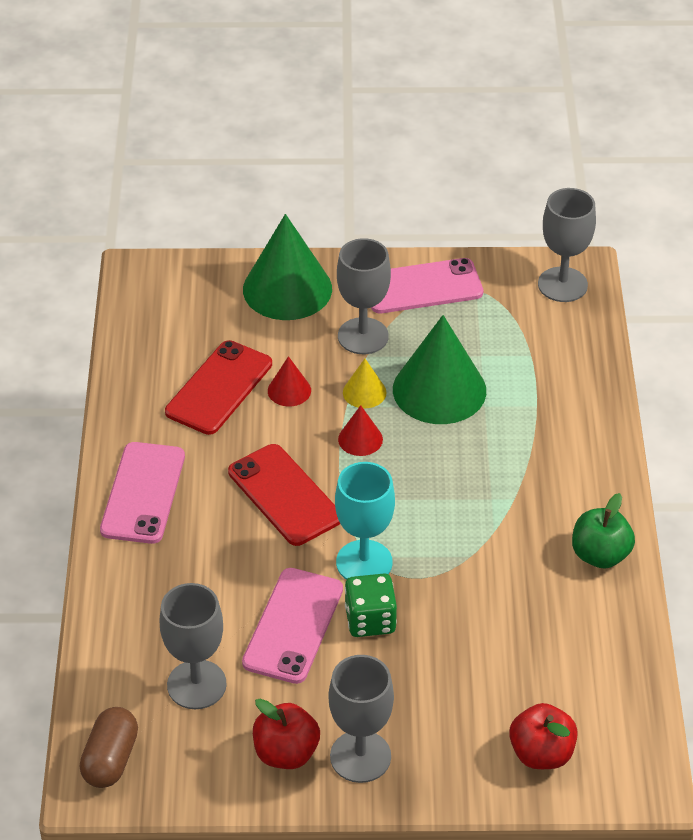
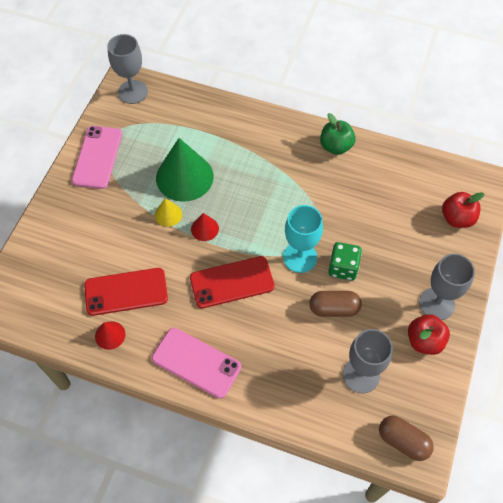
camera: 70 degrees left, 15 degrees up
(219, 388) = (126, 292): red phone -> red phone turned 60 degrees counterclockwise
(287, 289) = (59, 227): green cone -> none
(289, 390) = (147, 253): red cone -> red cone (110, 335)
(293, 626) = (334, 309): pink phone -> brown capsule
(363, 336) = (122, 200): grey goblet -> none

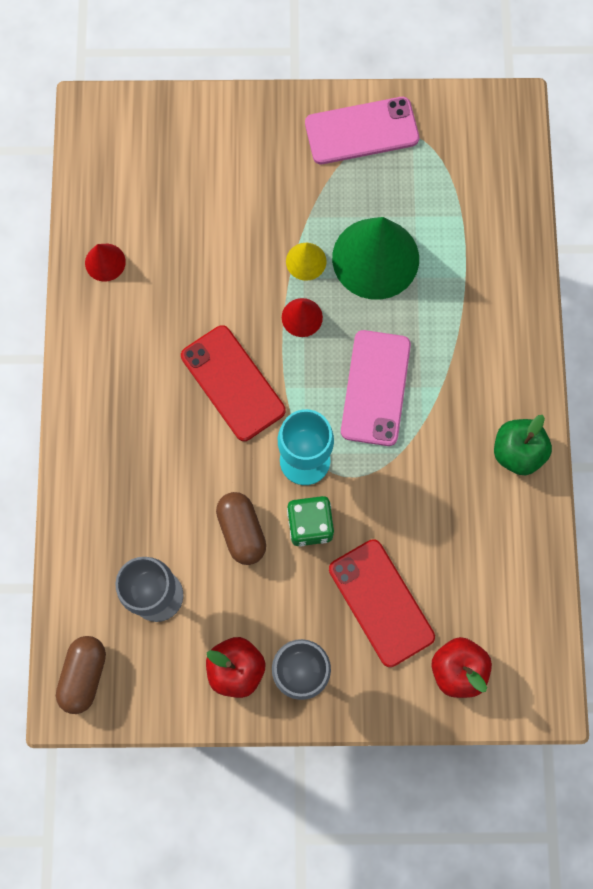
camera: 70 degrees right, 15 degrees up
(126, 292) = (171, 256): red phone -> red phone (381, 602)
(133, 92) = (494, 128): grey goblet -> none
(196, 362) = (104, 380): pink phone -> pink phone (375, 388)

